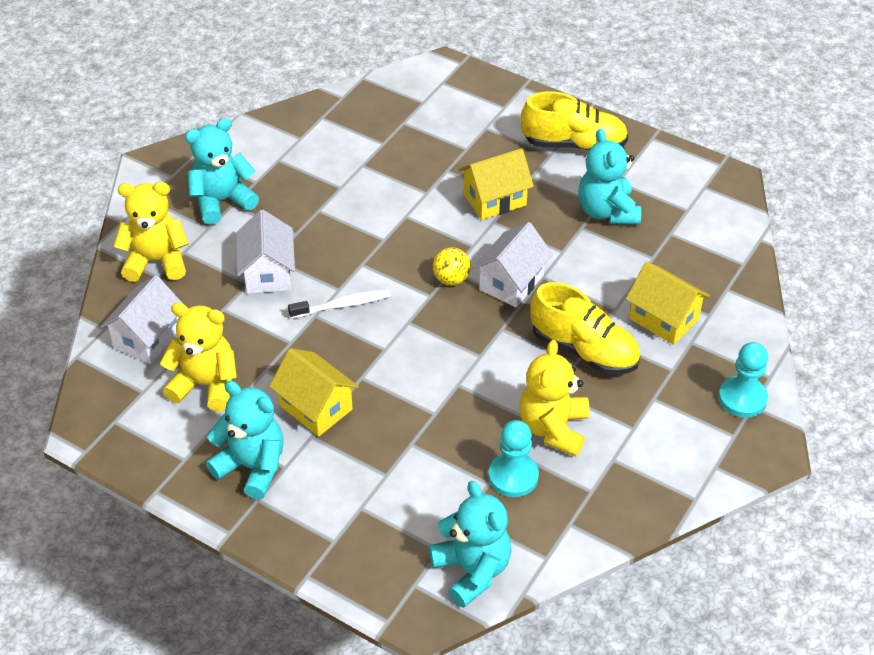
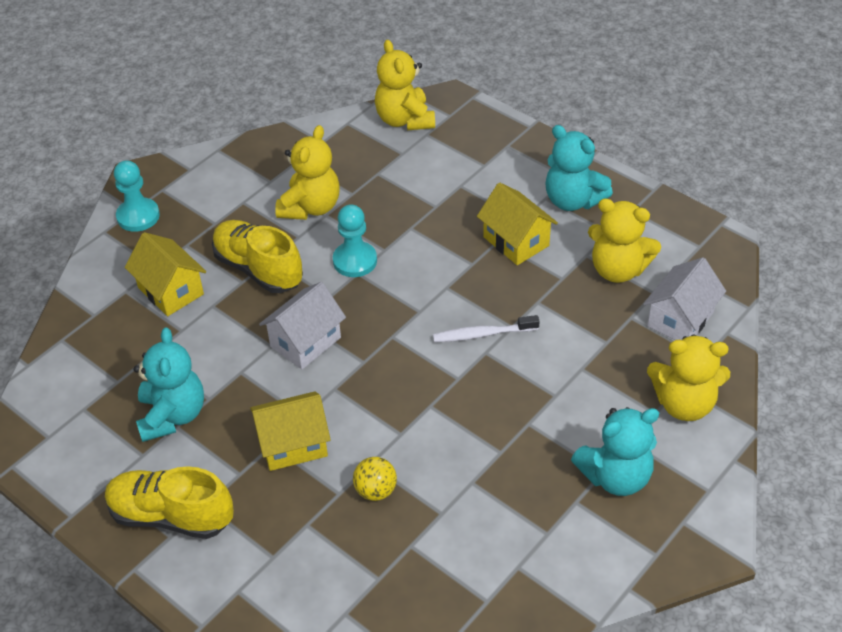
camera: 170 degrees left, 0 degrees up
(268, 273) = (560, 377): white house -> none
(451, 279) = (366, 351): yellow ball -> yellow ball (375, 490)
(472, 570) = (405, 120): turquoise teddy bear -> yellow teddy bear
(513, 476) = (356, 176): turquoise pawn -> turquoise pawn (355, 261)

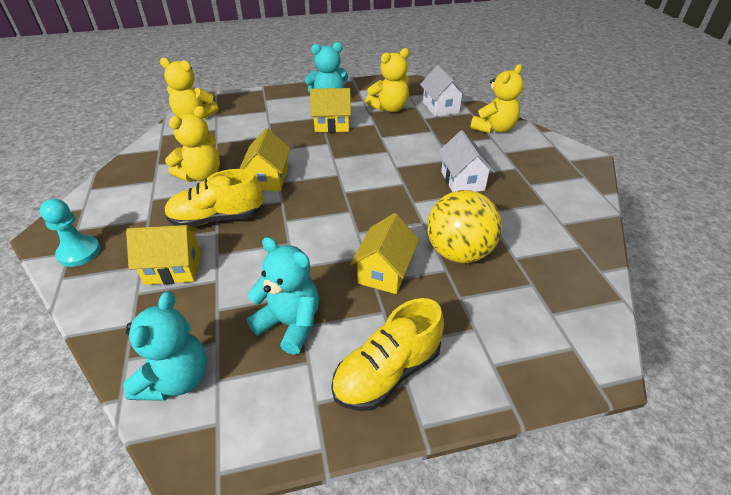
camera: 55 degrees left, 5 degrees down
(305, 342) = (305, 226): white house -> white house (462, 181)
(311, 207) = (201, 175): yellow teddy bear -> yellow teddy bear turned 75 degrees clockwise
(355, 261) = (268, 179): turquoise pawn -> yellow house
(375, 490) = (458, 252): yellow ball -> yellow ball, size x2.09
(482, 334) = (382, 162): white toothbrush -> none
(615, 476) = (523, 166): turquoise teddy bear -> turquoise teddy bear (176, 379)

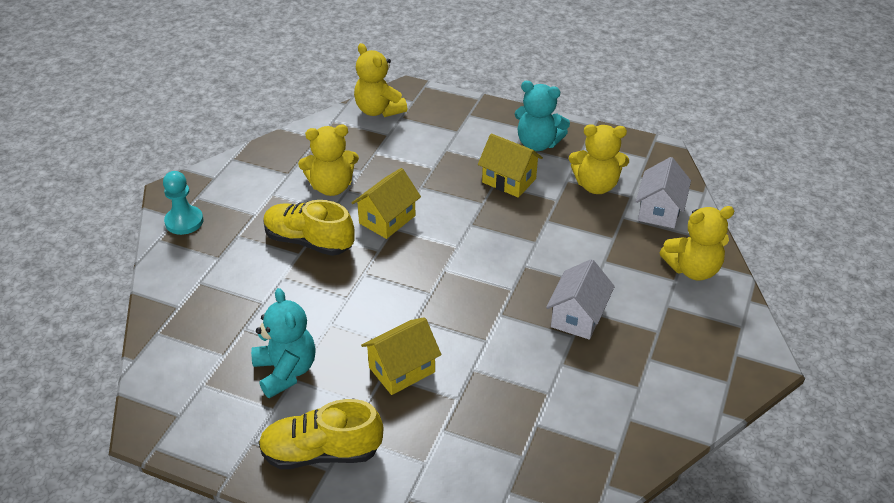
camera: 35 degrees right, 0 degrees up
(173, 268) = (239, 273): yellow house -> none
(176, 379) = (177, 367): turquoise teddy bear -> none
(458, 252) = (487, 389): yellow ball -> none

